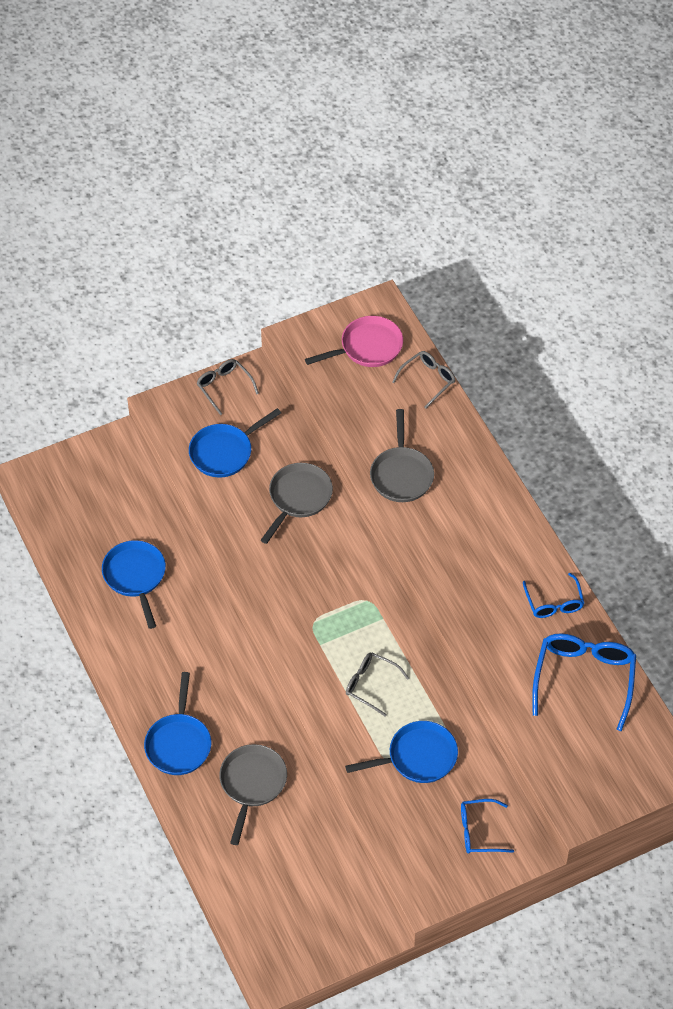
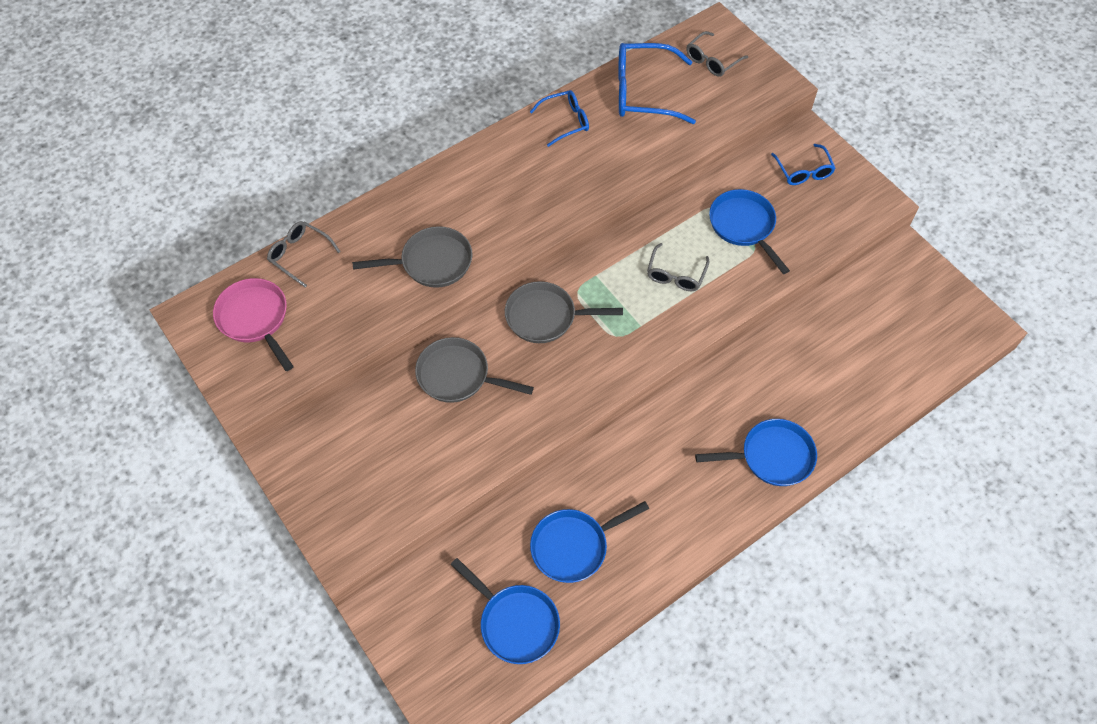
camera: 100 degrees left, 5 degrees up
(224, 387) = (305, 482): grey glasses -> grey glasses (712, 61)
(224, 452) = (403, 463): blue pan -> blue pan (515, 622)
(252, 784) = (796, 379): grey pan -> grey pan (545, 317)

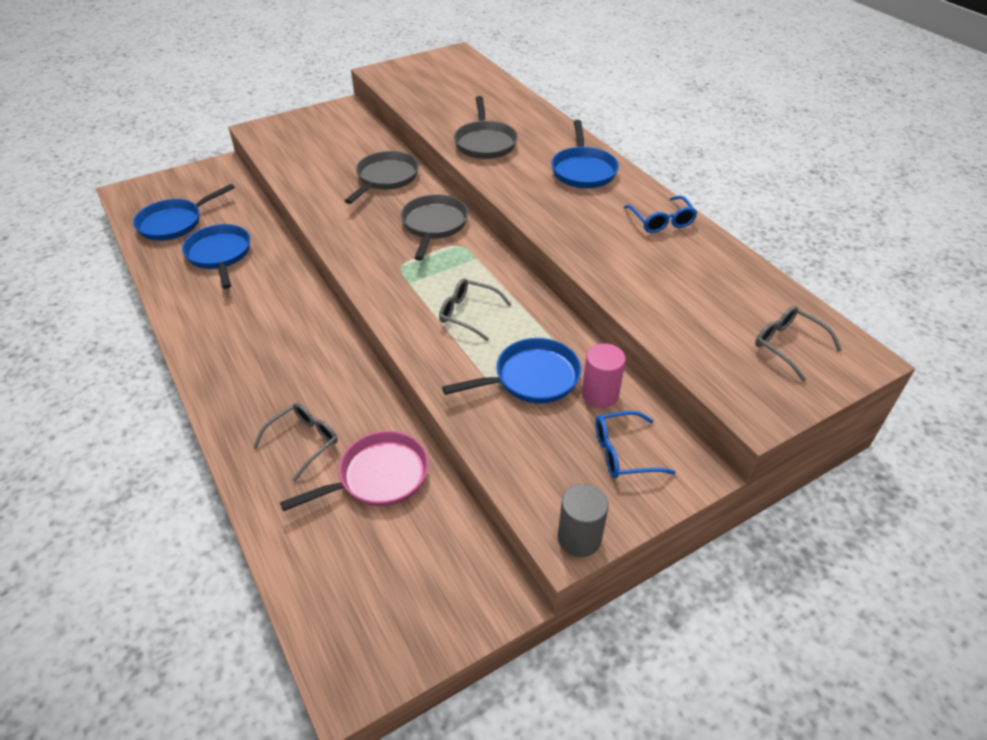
camera: 95 degrees right, 15 degrees down
(255, 319) = (446, 74): pink pan -> pink pan (378, 477)
(299, 255) = (502, 89): grey glasses -> grey glasses (304, 442)
(643, 92) = (716, 280): blue glasses -> none
(751, 184) = (600, 394): none -> pink cylinder
(772, 456) = (244, 394): blue pan -> blue pan (583, 170)
(879, 195) = (579, 538): none -> grey cylinder

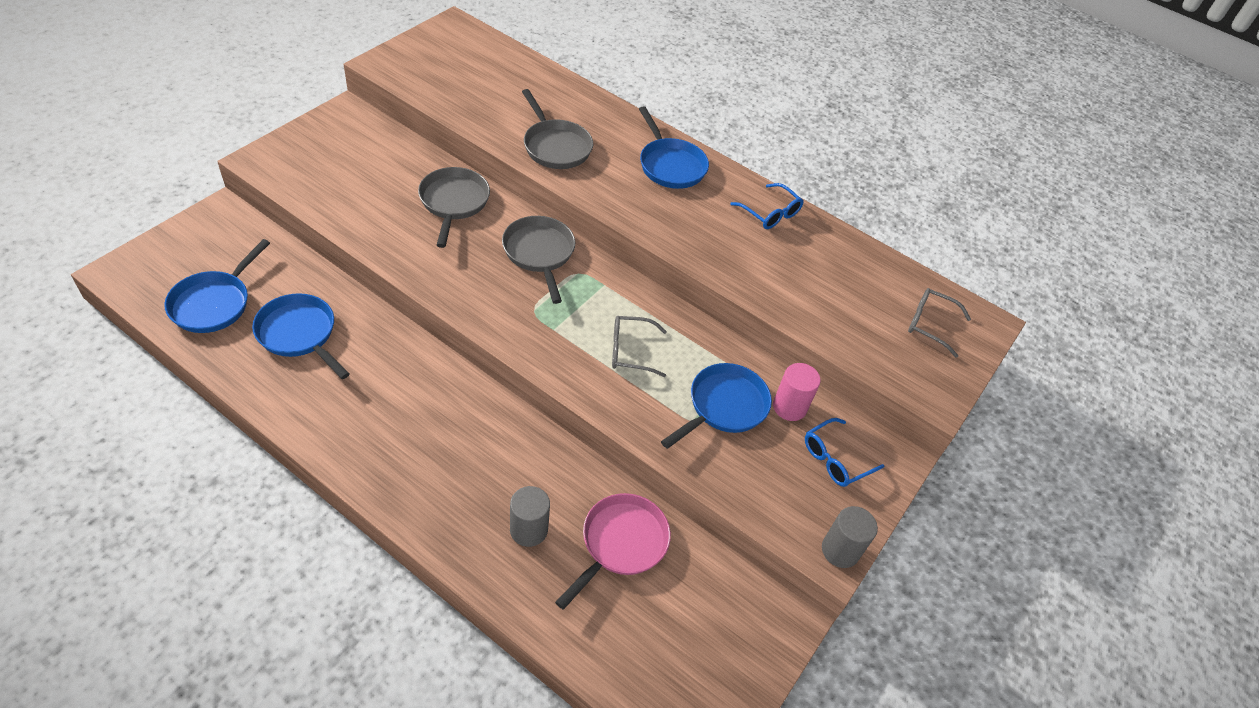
camera: 30 degrees left, 5 degrees up
(304, 442) = (528, 530): grey glasses -> grey cylinder

